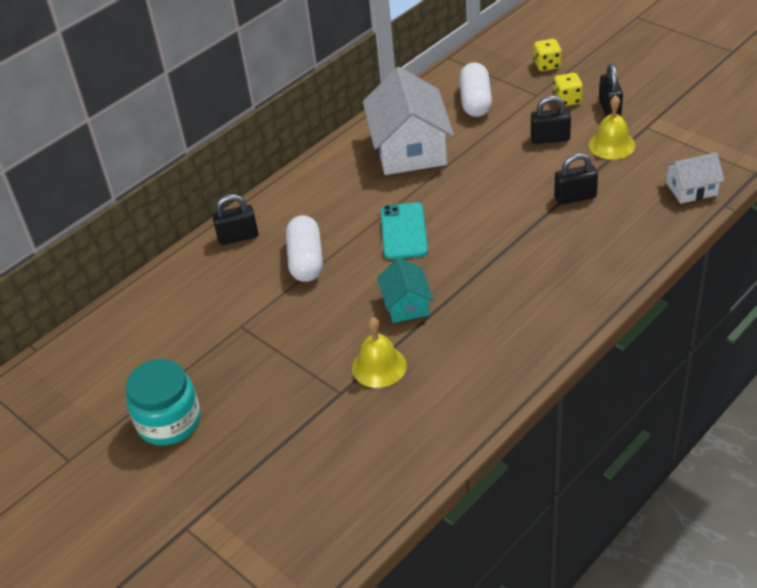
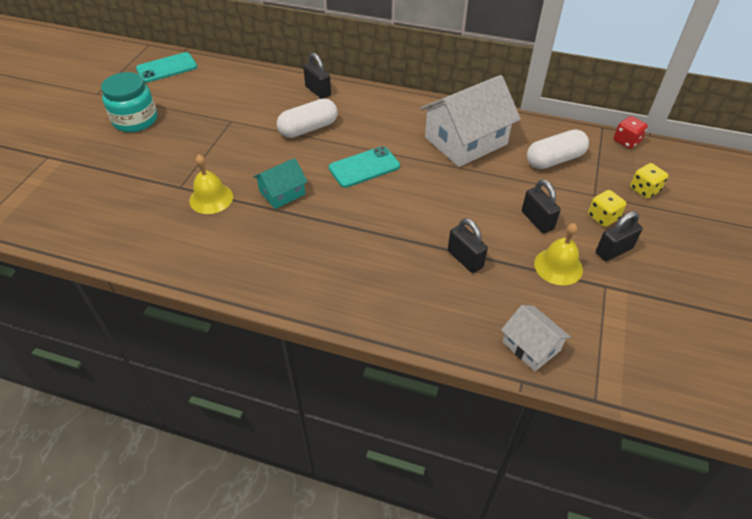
camera: 60 degrees right, 5 degrees up
(66, 374) = (167, 68): none -> turquoise phone
(478, 51) = (626, 141): none -> red dice

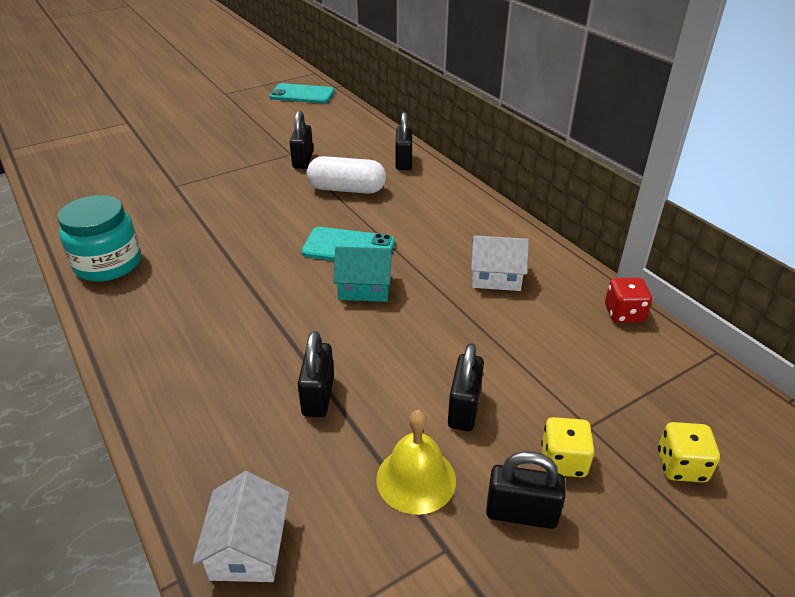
camera: 40 degrees right, 10 degrees down
(135, 120) = (221, 122): turquoise jar -> turquoise jar (108, 264)
(211, 198) = (183, 206): yellow bell -> none
(247, 122) = (303, 160): none -> black padlock
(282, 193) = (243, 231): turquoise house -> turquoise house (365, 287)
(466, 141) = (496, 276): white house -> white house, size x0.52
(554, 160) = (586, 354): white capsule -> none
(626, 141) = (734, 389): red dice -> red dice (624, 313)

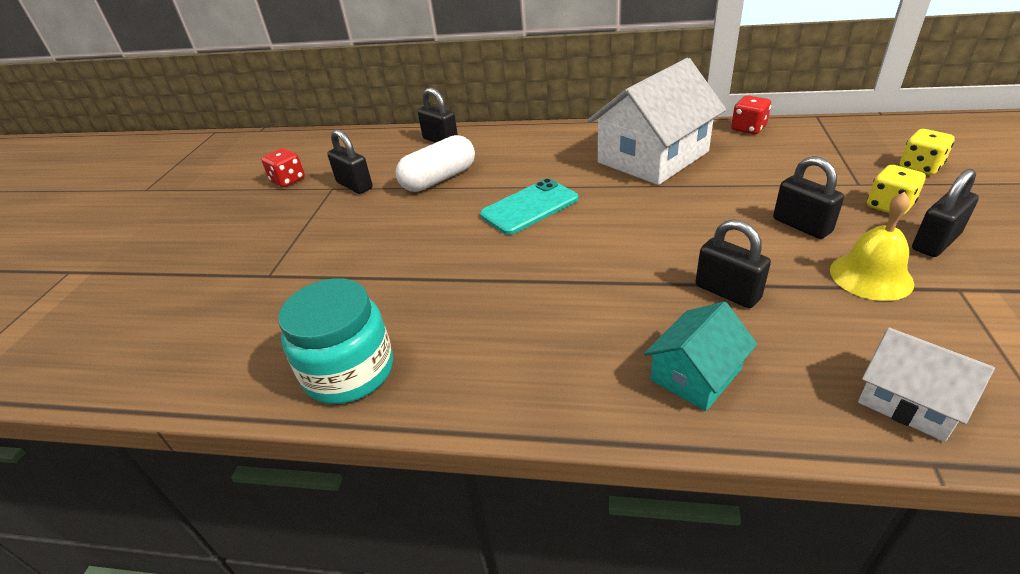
camera: 45 degrees left, 0 degrees up
(283, 133) = (288, 180): none -> red dice
(302, 94) = (239, 150): turquoise phone -> none
(365, 287) = (598, 218): turquoise house -> turquoise house (696, 374)
(496, 276) = (653, 157): white house -> white house, size x1.93

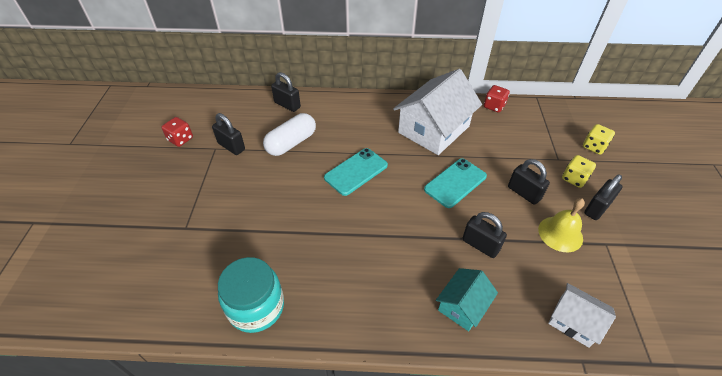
camera: 10 degrees left, 10 degrees up
(685, 216) = (455, 183): none -> turquoise phone

